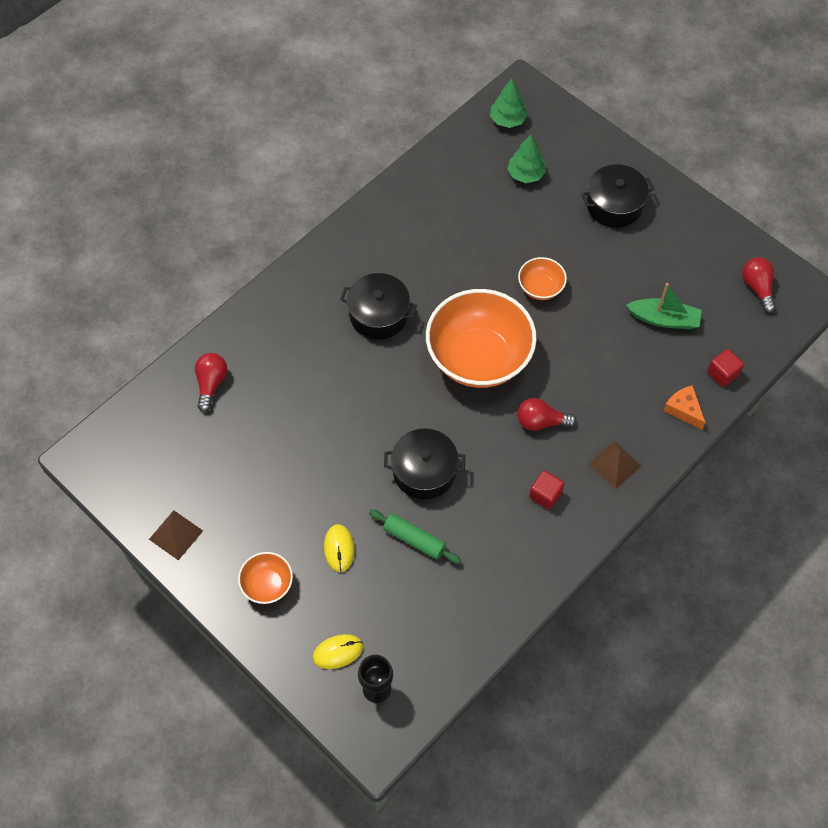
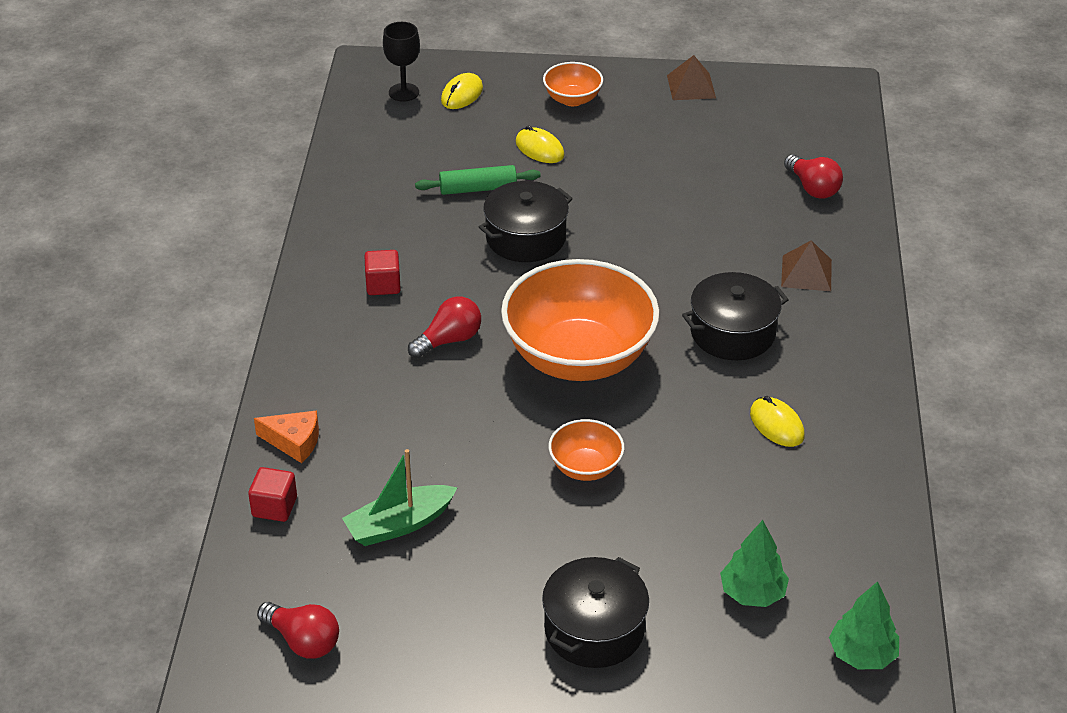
camera: 140 degrees right, 20 degrees down
(419, 246) = (776, 425): none -> yellow mouse
(614, 464) = (331, 348): brown pyramid -> brown pyramid (806, 273)

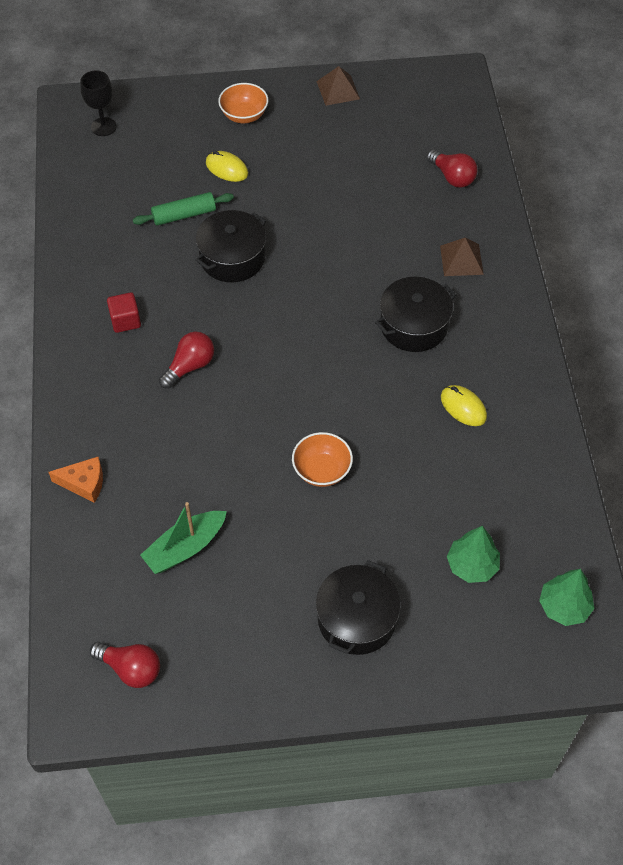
camera: 10 degrees left, 15 degrees up
(274, 507) = (81, 548): red cube -> none
(462, 94) = (152, 122): yellow mouse -> none
(578, 357) = (297, 367): orange bowl -> none

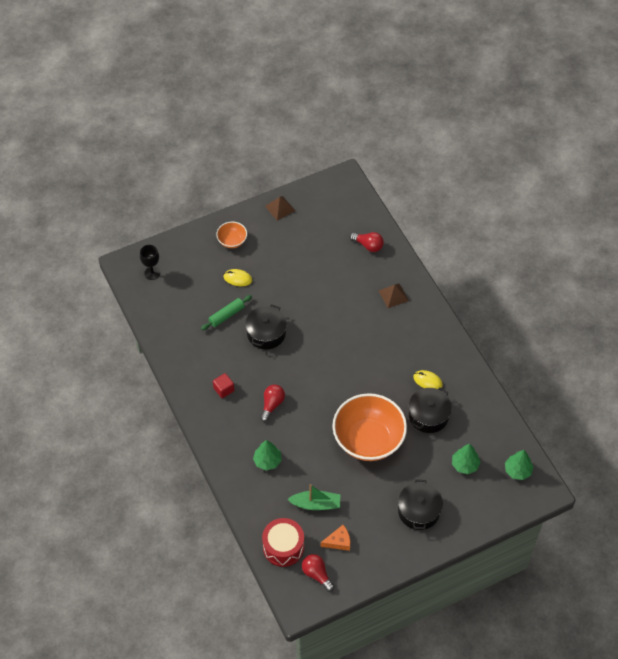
camera: 20 degrees left, 0 degrees up
(84, 483) = (246, 488): orange cheese -> orange cheese (338, 541)
(97, 602) = (283, 547): none -> red drum
(130, 669) = (317, 574): red light bulb -> red light bulb turned 135 degrees counterclockwise
(139, 451) = (267, 461): none -> green tree
(185, 548) = (316, 504): green boat -> green boat turned 120 degrees counterclockwise
(322, 470) = (368, 440): orange bowl -> orange bowl, size x2.18
(414, 325) = (383, 342): black pot -> black pot (428, 415)

